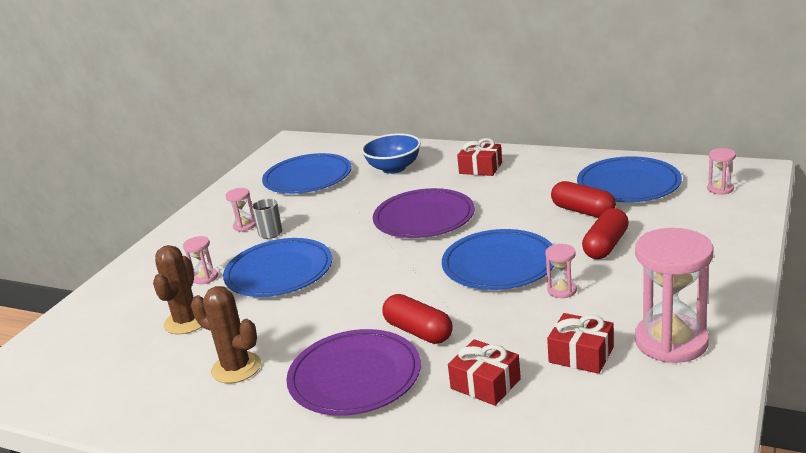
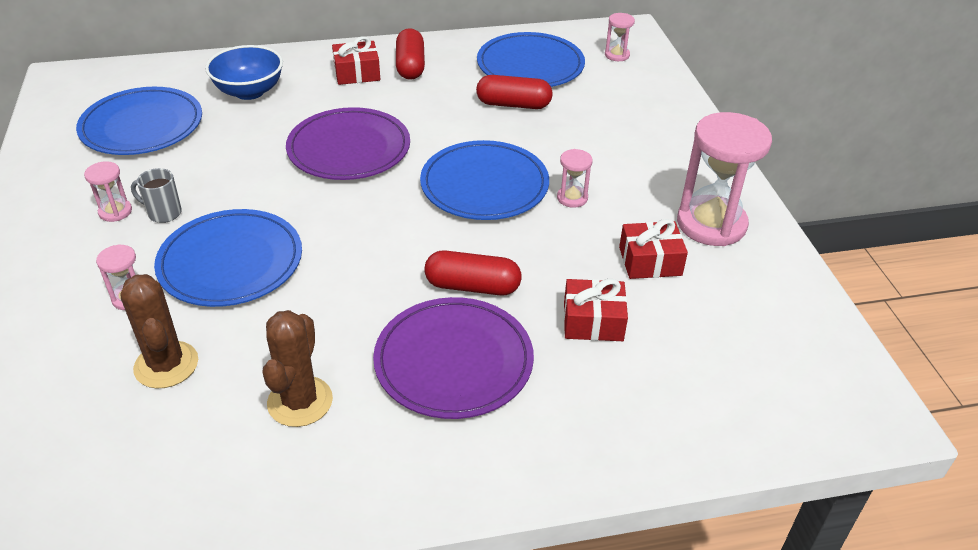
camera: 40 degrees left, 15 degrees up
(236, 368) = (300, 401): brown cactus -> brown cactus turned 75 degrees counterclockwise
(605, 246) = (569, 138): red capsule -> red capsule (410, 66)

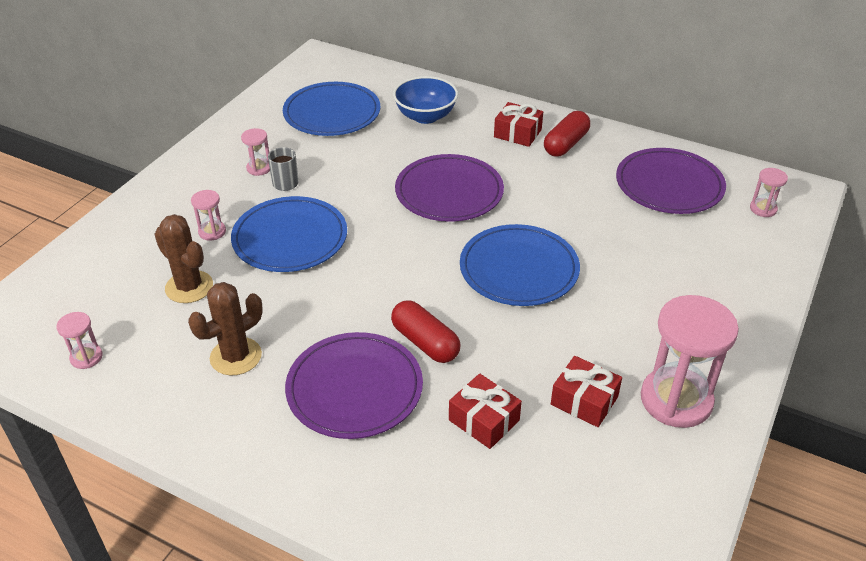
camera: 40 degrees right, 0 degrees up
(166, 365) = (189, 287): brown cactus -> brown cactus turned 60 degrees counterclockwise
(513, 104) = (616, 213): red capsule -> none
(530, 65) = (669, 185): blue plate -> purple plate
(572, 198) = (578, 315): pink hourglass -> pink hourglass (86, 357)

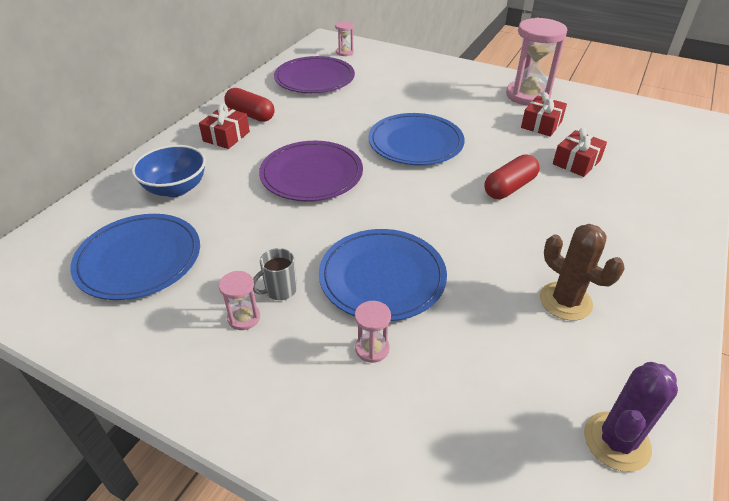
camera: 90 degrees left, 0 degrees up
(86, 357) = (616, 441): pink hourglass -> purple cactus
(189, 287) = (474, 356): brown cactus -> none
(354, 388) = (573, 222): purple plate -> none

